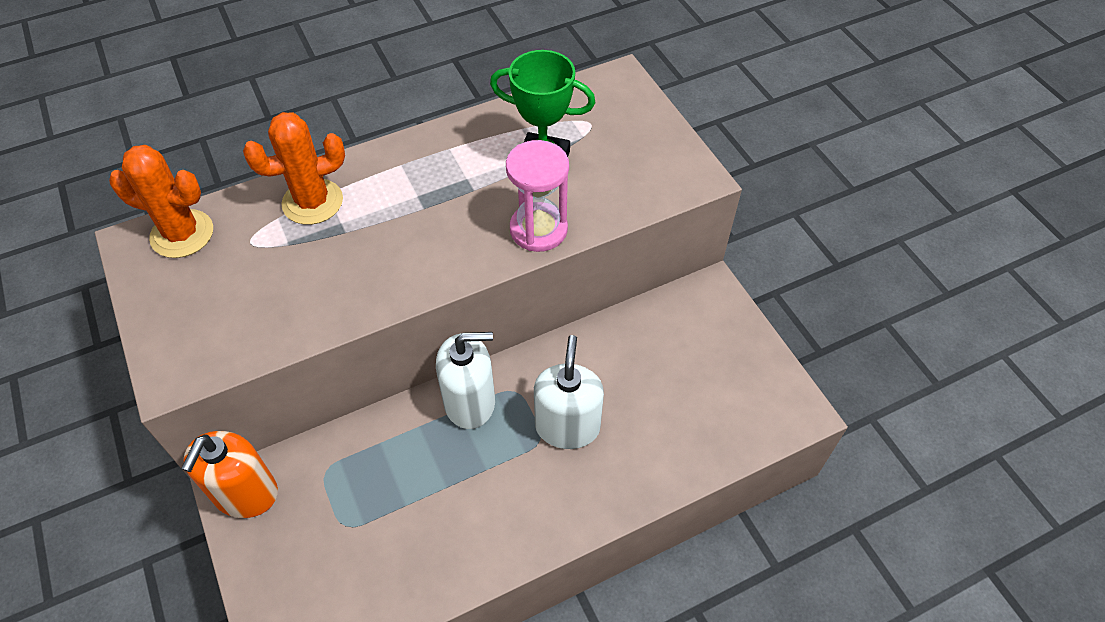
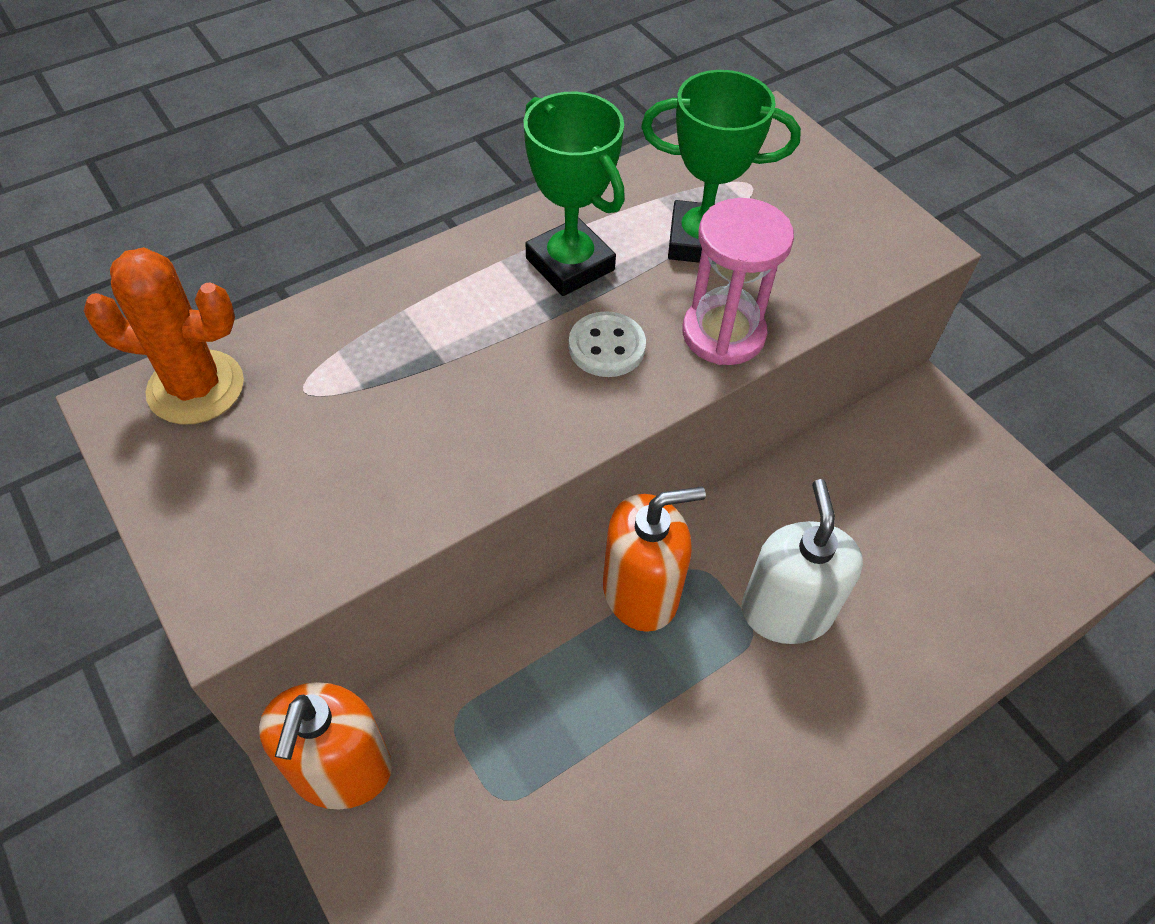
camera: 10 degrees left, 0 degrees up
(312, 202) = (384, 323): orange cactus -> none
(447, 171) = (570, 264): none -> green trophy
(456, 231) = (606, 347): none -> white button
(470, 402) = (640, 592): white soap dispenser -> orange soap dispenser

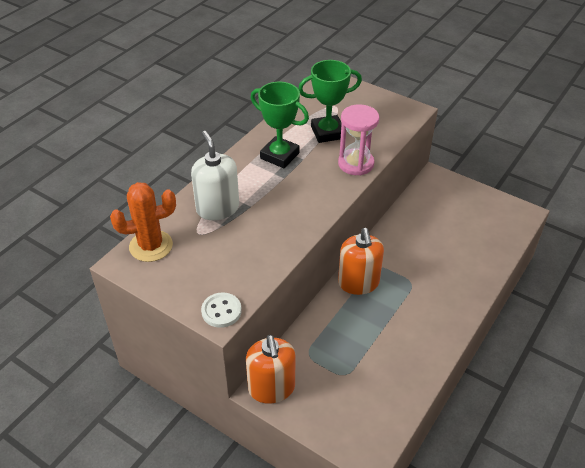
camera: 20 degrees left, 10 degrees down
(606, 347) = (313, 181): white button -> white button (221, 311)
(640, 592) = (358, 283): orange soap dispenser -> orange soap dispenser turned 120 degrees clockwise
(786, 611) = (420, 270): white soap dispenser -> white soap dispenser (217, 208)

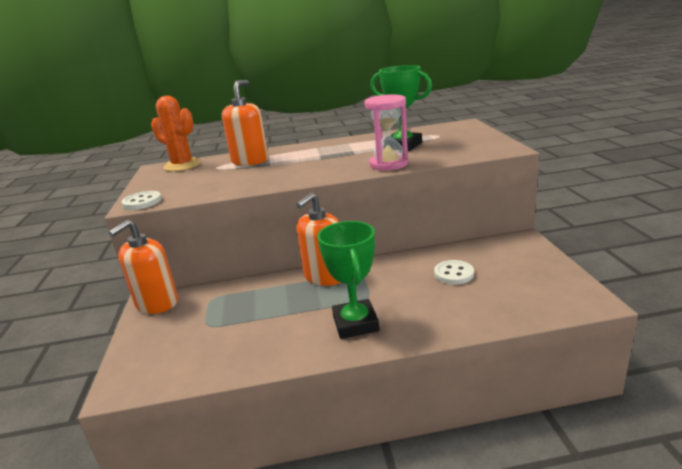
camera: 50 degrees right, 20 degrees down
(217, 208) = (250, 161): white soap dispenser -> orange soap dispenser
(279, 156) = (342, 149): green trophy -> green trophy (355, 323)
(434, 232) = (454, 274): none -> white button

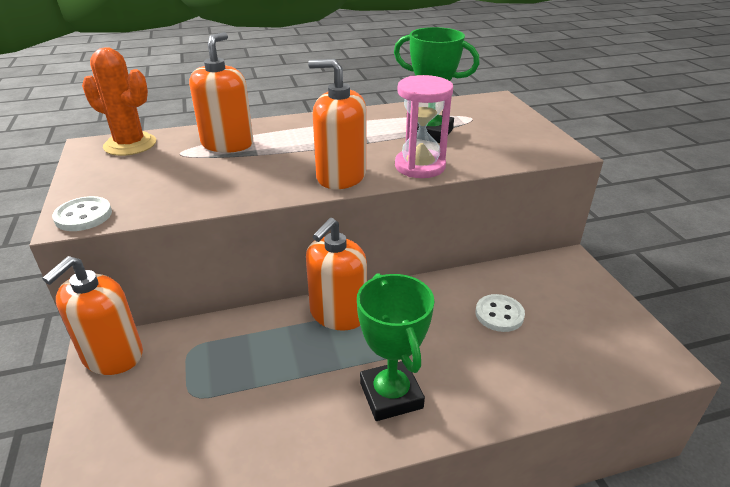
camera: 10 degrees left, 10 degrees up
(327, 173) = (341, 176): none -> orange soap dispenser

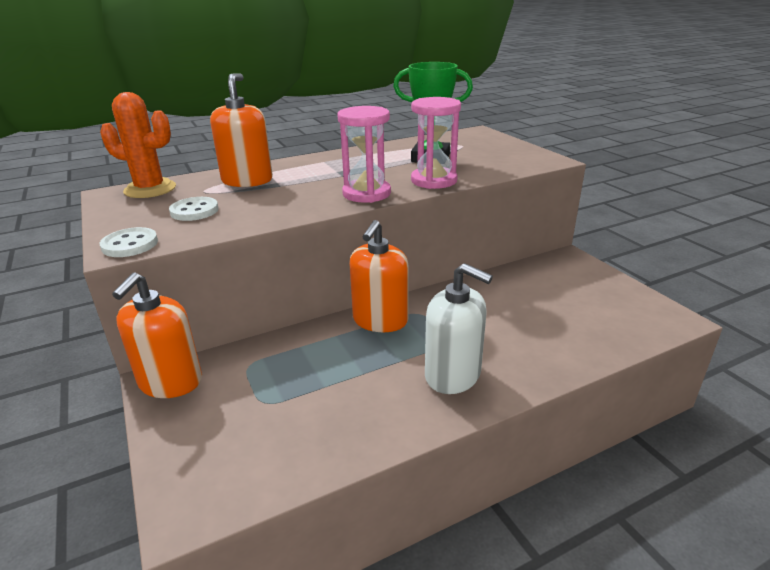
camera: 10 degrees left, 5 degrees down
(341, 176) = (366, 193): orange soap dispenser -> pink hourglass
(391, 395) = (453, 375): green trophy -> white soap dispenser
(499, 314) = (524, 303): white button -> white button (194, 211)

